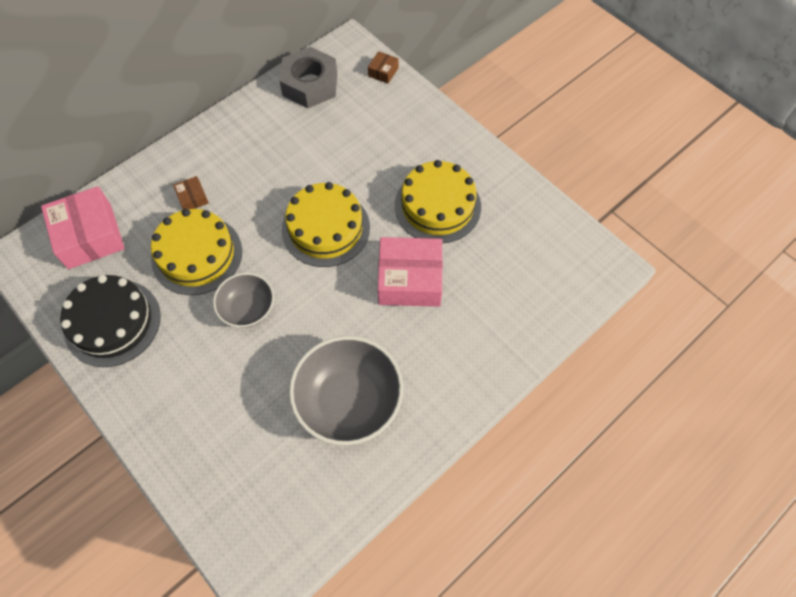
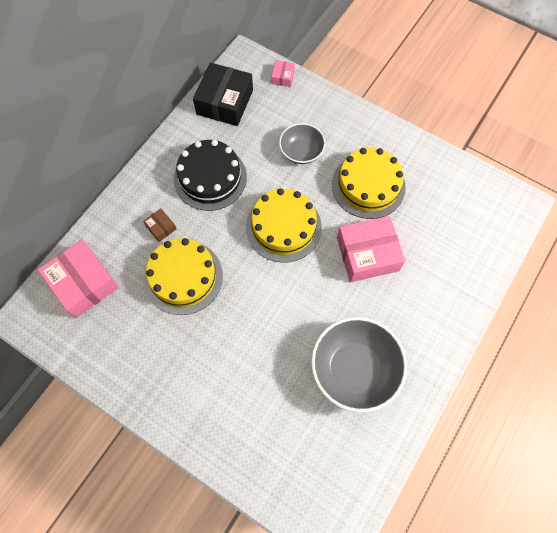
camera: 15 degrees left, 5 degrees up
(112, 322) = (133, 354): black cake -> black cake (210, 178)
(248, 309) = (244, 313): grey bowl -> grey bowl (301, 152)
(310, 84) = (225, 102): grey nut -> black box
(383, 72) = (283, 77): brown box -> pink box

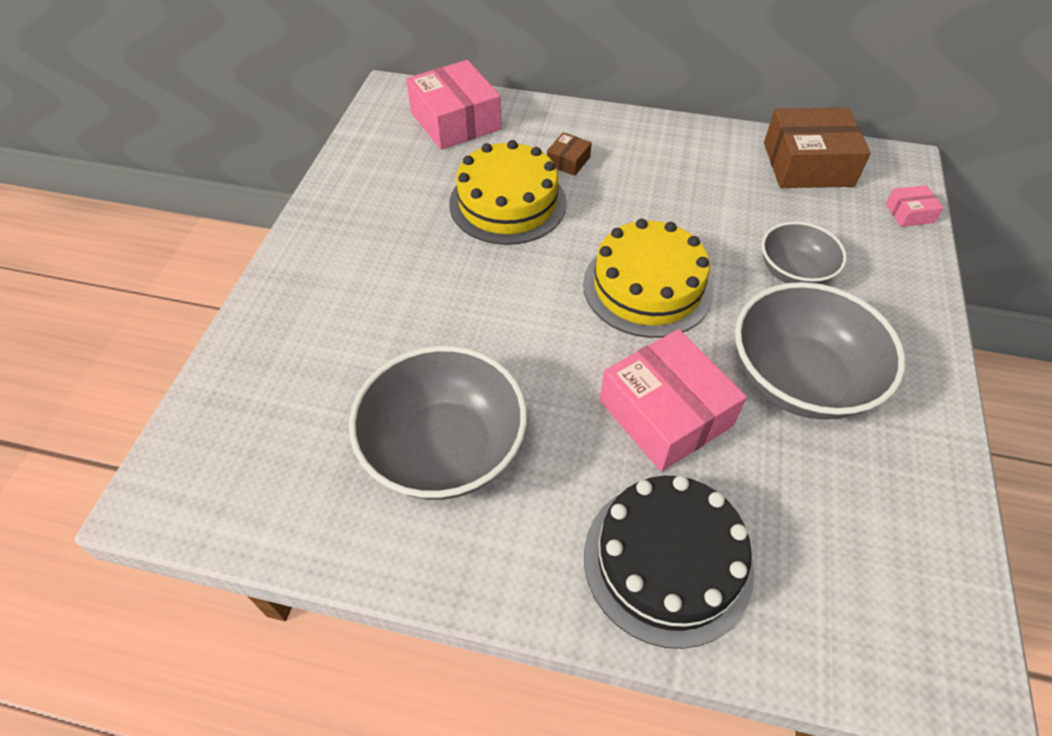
camera: 70 degrees right, 15 degrees down
(83, 283) = (455, 121): pink box -> pink box turned 60 degrees counterclockwise
(210, 178) = (674, 185): black cake -> black cake (667, 561)
(225, 102) = (807, 164): black box -> brown box
(368, 185) = (799, 379): yellow cake -> grey bowl

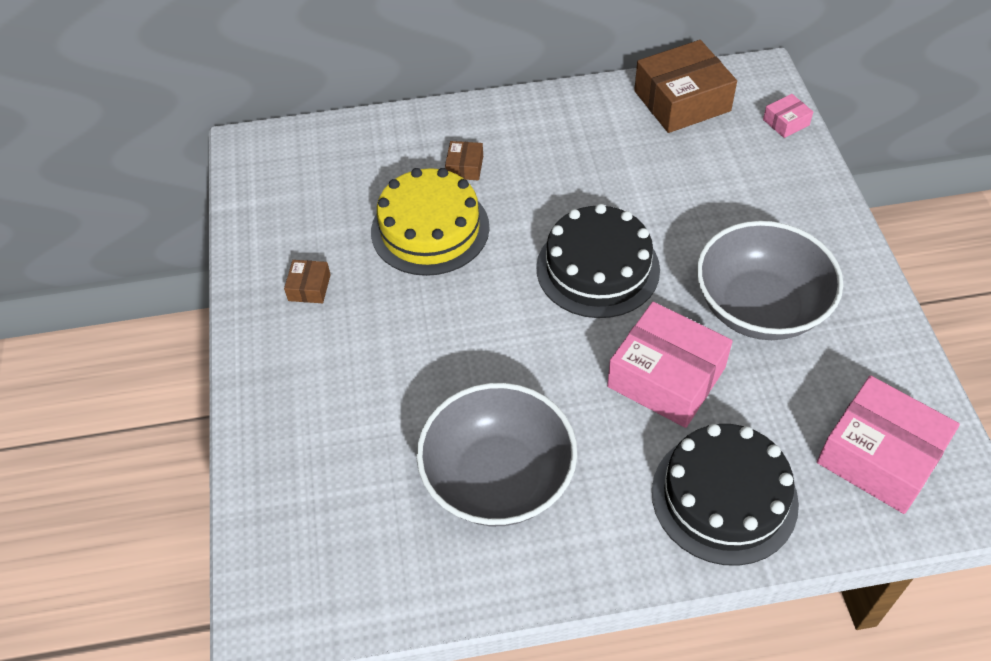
camera: 20 degrees left, 0 degrees up
(374, 218) = (309, 287): none -> brown box
(455, 121) = (331, 158): pink box -> pink box (879, 456)
(647, 287) = (597, 268): yellow cake -> black cake
(794, 272) = (714, 211): grey bowl -> none

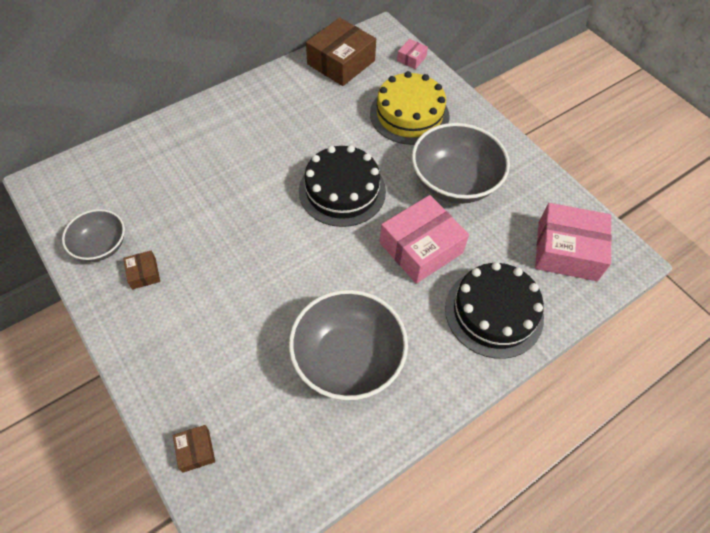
camera: 30 degrees left, 5 degrees up
(278, 239) = (101, 246): none -> grey bowl
(430, 229) = (213, 201): yellow cake -> yellow cake (409, 114)
(465, 167) = (217, 149): brown box -> brown box (196, 450)
(666, 377) = (421, 248): pink box -> pink box turned 45 degrees counterclockwise

